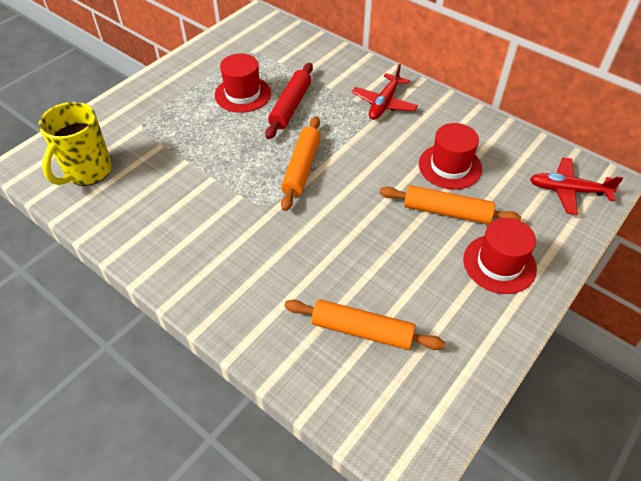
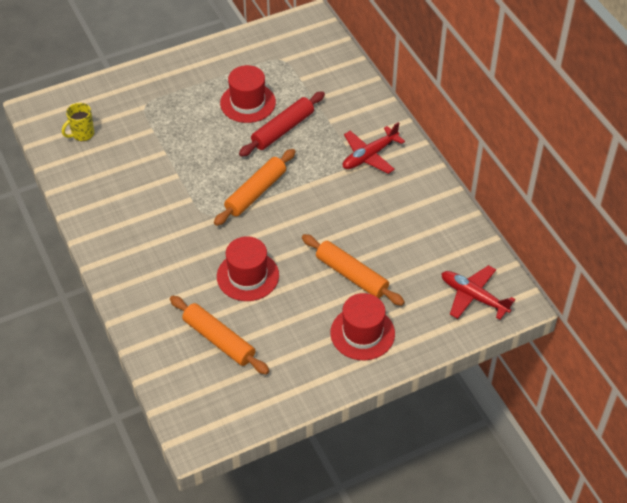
camera: 25 degrees right, 0 degrees up
(87, 172) = (82, 134): yellow mug -> yellow mug, size x0.54
(450, 166) = (385, 237): red hat -> red hat (248, 276)

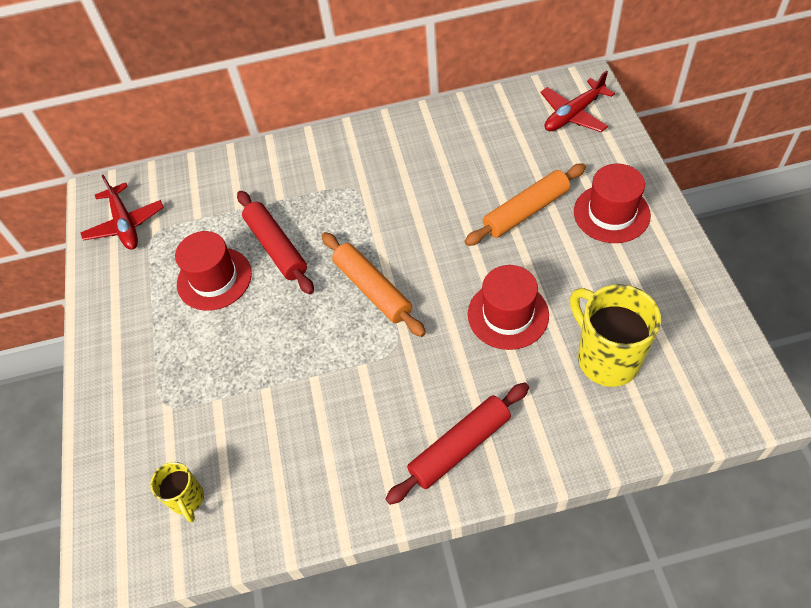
camera: 70 degrees left, 5 degrees up
(135, 263) = (460, 447): none -> red rolling pin
(219, 340) = (606, 358): orange rolling pin -> yellow mug
(369, 156) = (350, 170): red plane -> red plane (125, 224)

